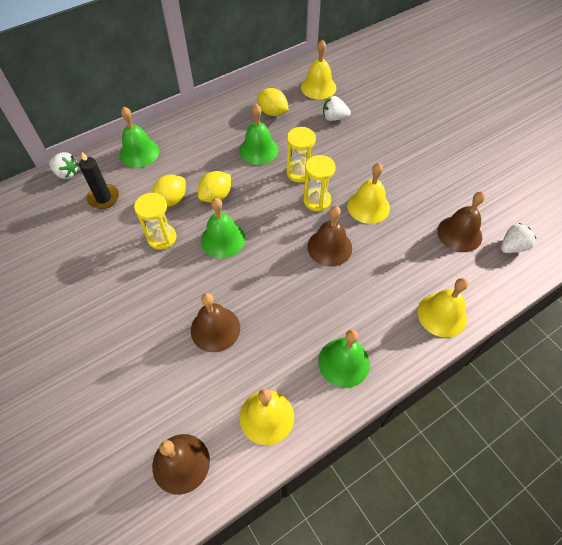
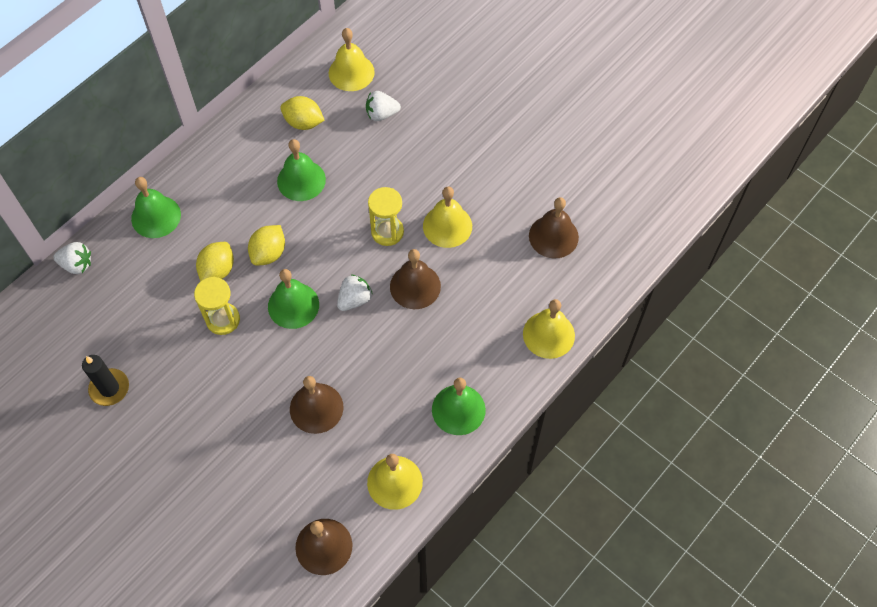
camera: 15 degrees left, 5 degrees up
(103, 198) = (135, 286): black candle -> black candle (109, 388)
(299, 172) = (358, 200): yellow hourglass -> none
(512, 247) = (611, 239): white strawberry -> white strawberry (354, 299)

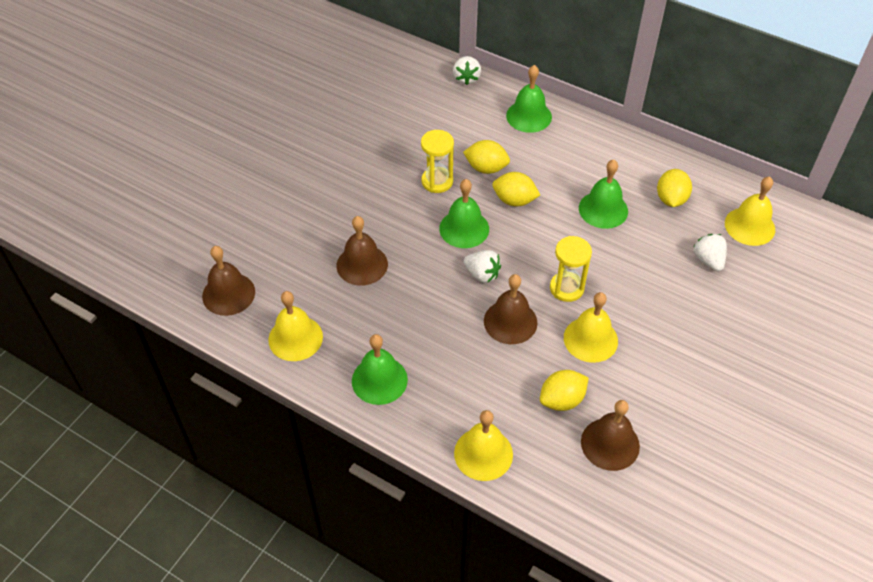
camera: 80 degrees right, 10 degrees down
(109, 388) = (356, 123): black candle -> none
(505, 262) = (562, 400): none -> yellow lemon

